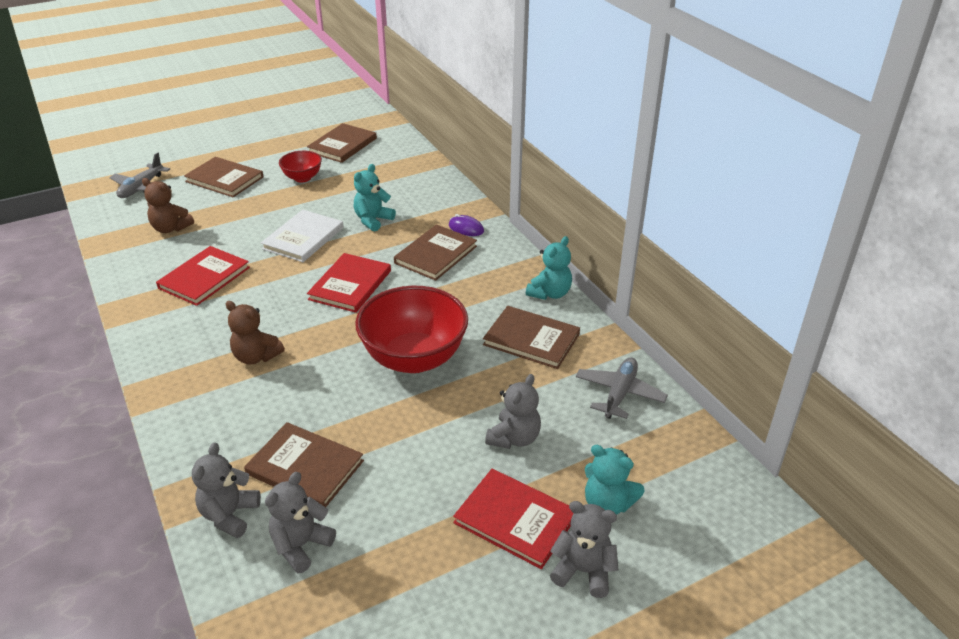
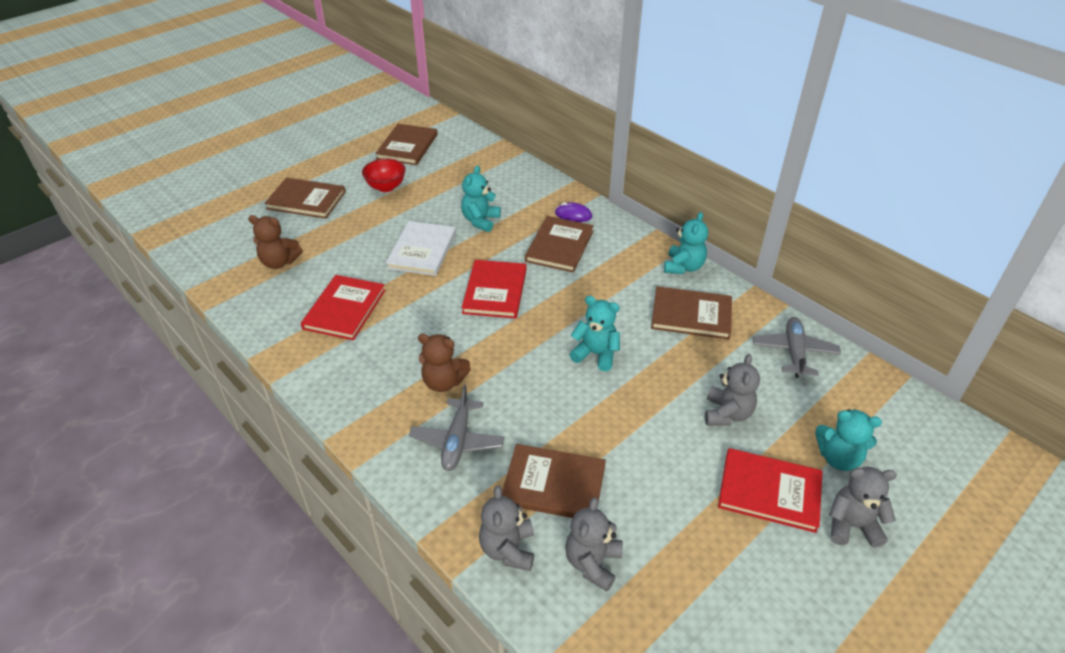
camera: 15 degrees left, 5 degrees up
(141, 188) = (222, 223): grey plane -> grey plane (457, 441)
(414, 358) = (596, 354): red bowl -> turquoise teddy bear

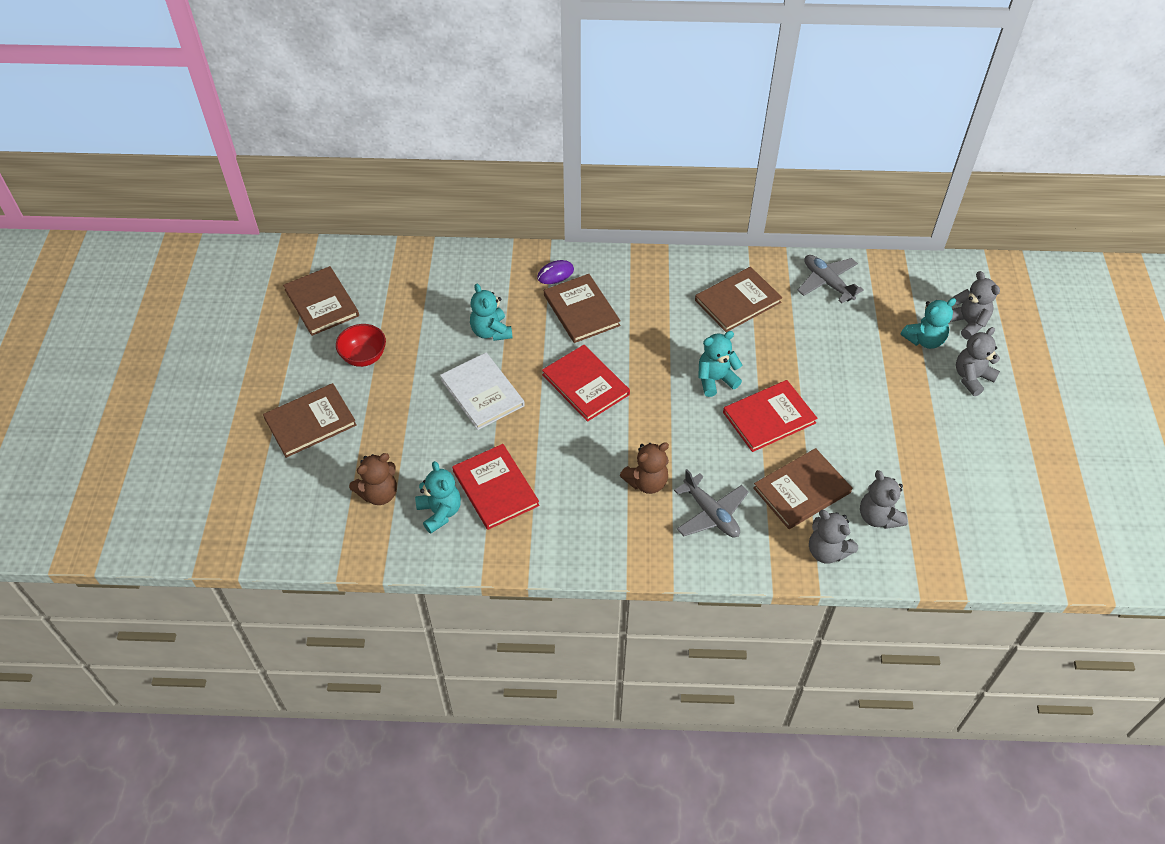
camera: 45 degrees left, 10 degrees up
(683, 267) = (688, 264): turquoise teddy bear -> turquoise teddy bear (440, 512)
(727, 414) = (839, 359): grey teddy bear -> grey teddy bear (967, 323)
(769, 491) = (914, 392): red book -> red book (769, 417)

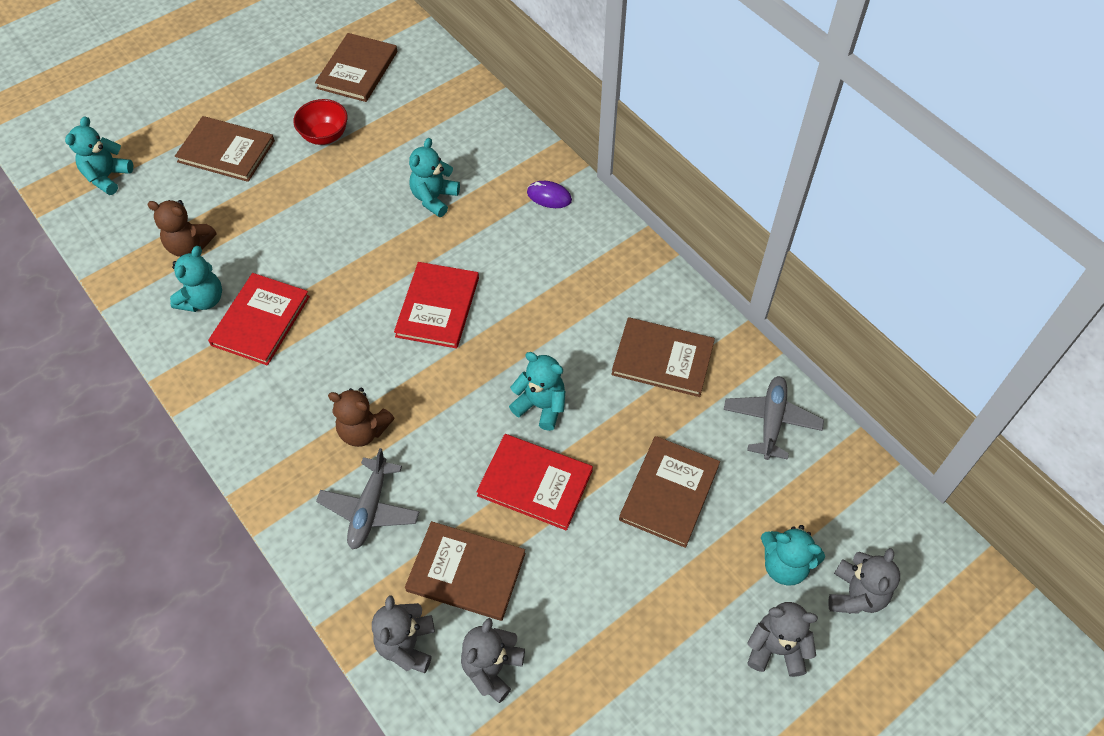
camera: 50 degrees right, 5 degrees up
(249, 510) = (107, 177): none -> turquoise teddy bear
(482, 392) = (359, 239): white book -> none
(581, 310) = (524, 244): brown book -> brown book (669, 492)

